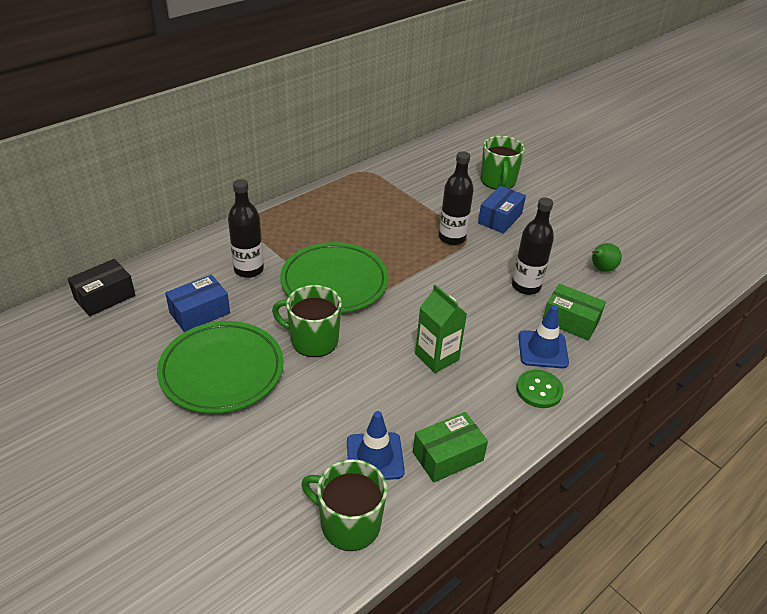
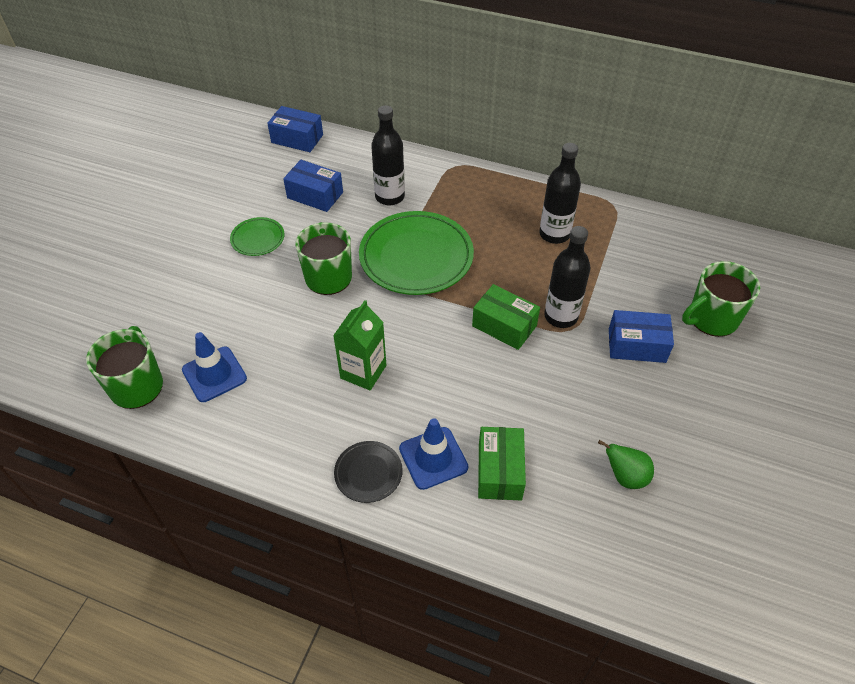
camera: 65 degrees right, 10 degrees up
(104, 297) = (297, 138): black box -> blue box
(222, 371) = (258, 239): green plate -> green plate, size x0.48
(448, 456) = (240, 426): green box -> green box (504, 326)
(526, 286) = (529, 410): black bottle -> black bottle (554, 234)
(539, 390) = (368, 473): green button -> black plate

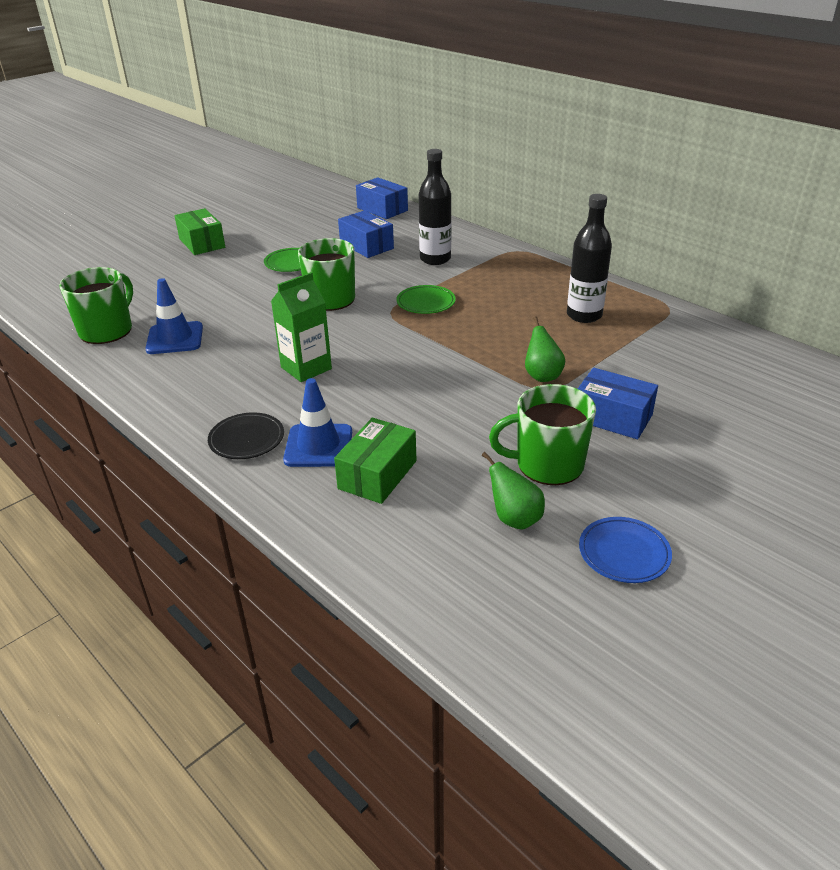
camera: 25 degrees right, 15 degrees down
(416, 257) = (426, 303): green plate -> green plate, size x0.48
(504, 326) = (474, 369): green box -> green box (202, 243)
(561, 316) = (542, 376): black bottle -> green pear
(712, 318) = (723, 418): green mug -> green mug (548, 464)
(714, 479) = (624, 553): none -> blue plate

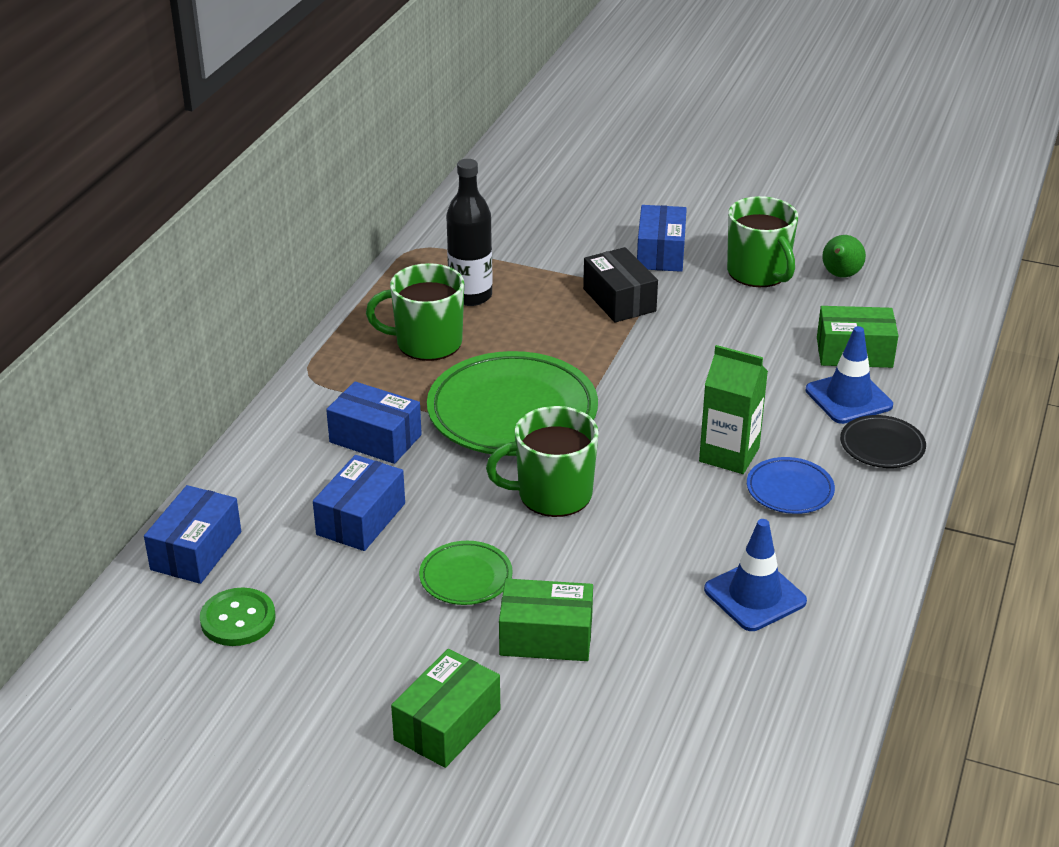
camera: 115 degrees left, 0 degrees up
(107, 330) = (789, 678): green mug -> green mug (427, 343)
(224, 274) = (546, 637): none -> green box
(324, 212) = (238, 619): none -> green button
(426, 303) = (512, 412): green plate -> green plate, size x2.07
(435, 259) = (375, 438): black bottle -> blue box
(542, 376) = (619, 300): green pear -> black box
(624, 553) = (830, 227): blue plate -> blue plate (789, 490)

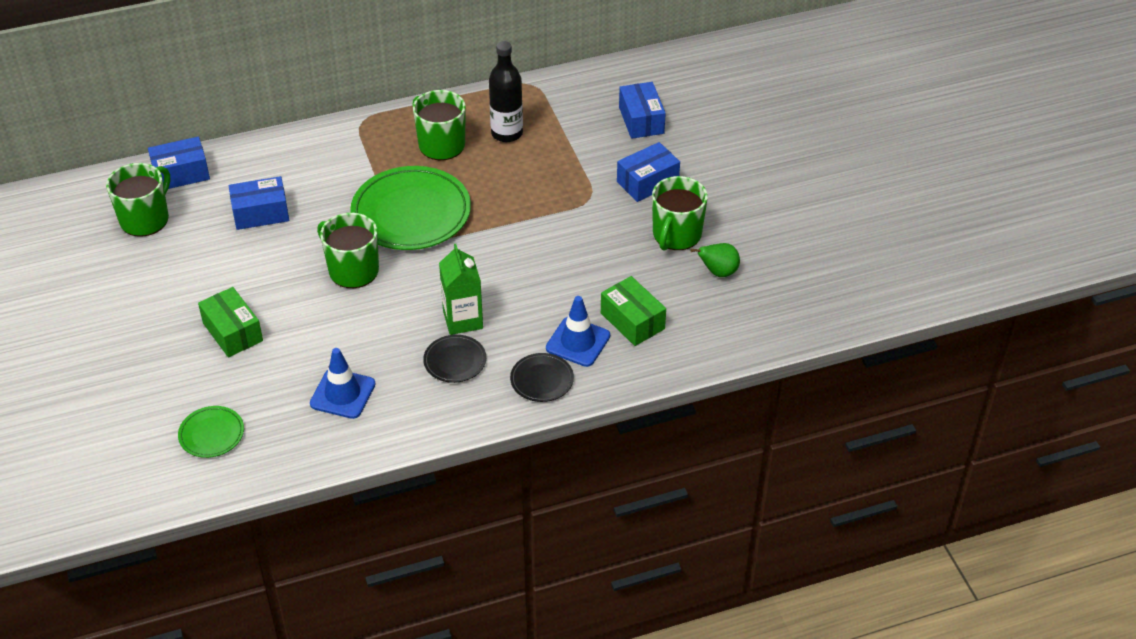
camera: 50 degrees right, 10 degrees up
(238, 619) = (145, 219): green button -> green mug
(375, 438) = (332, 178): blue box -> blue box (641, 120)
(447, 725) = (136, 333): green box -> none
(466, 577) = (251, 277): green plate -> green plate (211, 434)
(619, 300) = (573, 193): black box -> none
(789, 490) = (455, 361): blue plate -> black plate

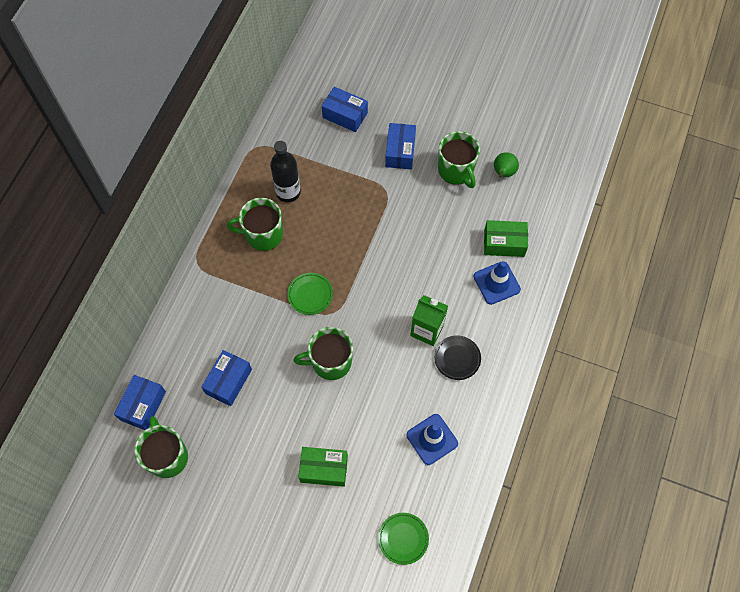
camera: 50 degrees left, 20 degrees up
(411, 213) = (310, 295): green plate -> green plate, size x0.48
(542, 380) = (510, 323): black plate -> none

